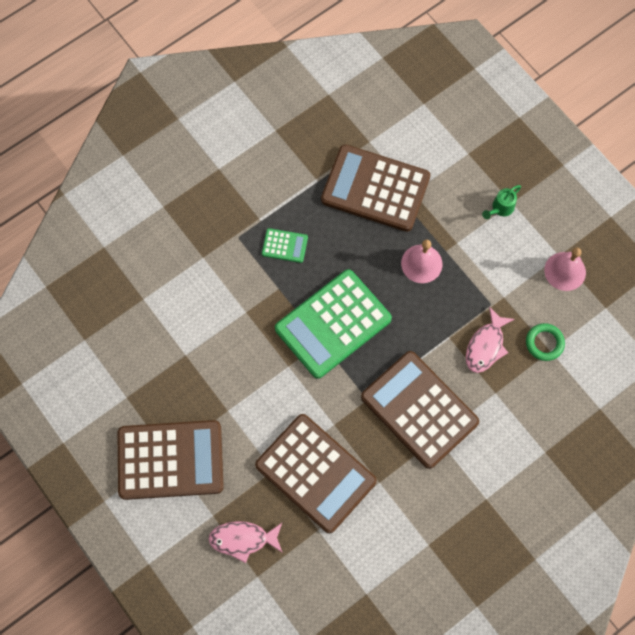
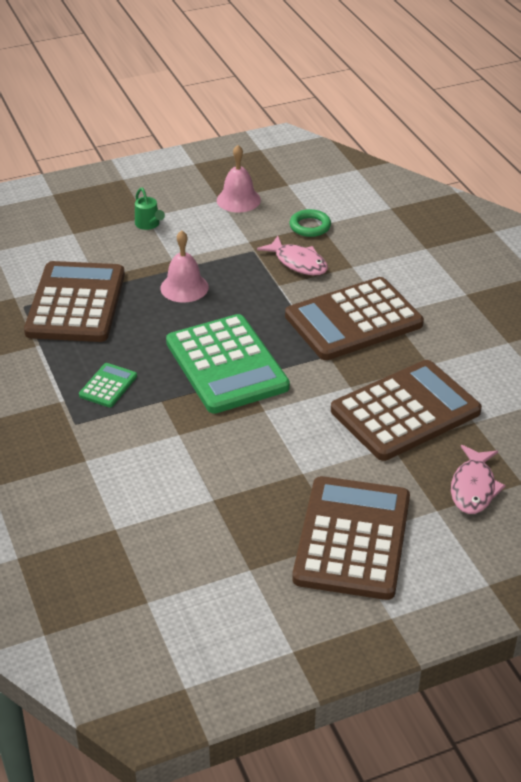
camera: 75 degrees left, 30 degrees down
(375, 189) = (76, 303): brown calculator -> brown calculator turned 150 degrees clockwise

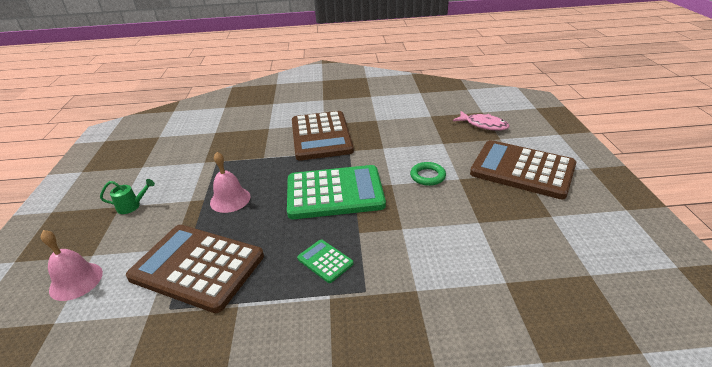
camera: 70 degrees left, 5 degrees down
(238, 200) = (151, 158): pink bell -> pink bell (76, 281)
(298, 262) = (247, 146): pink fish -> none
(310, 226) = (213, 136): green ring -> green ring (427, 176)
(405, 411) = (414, 134): brown calculator -> none

